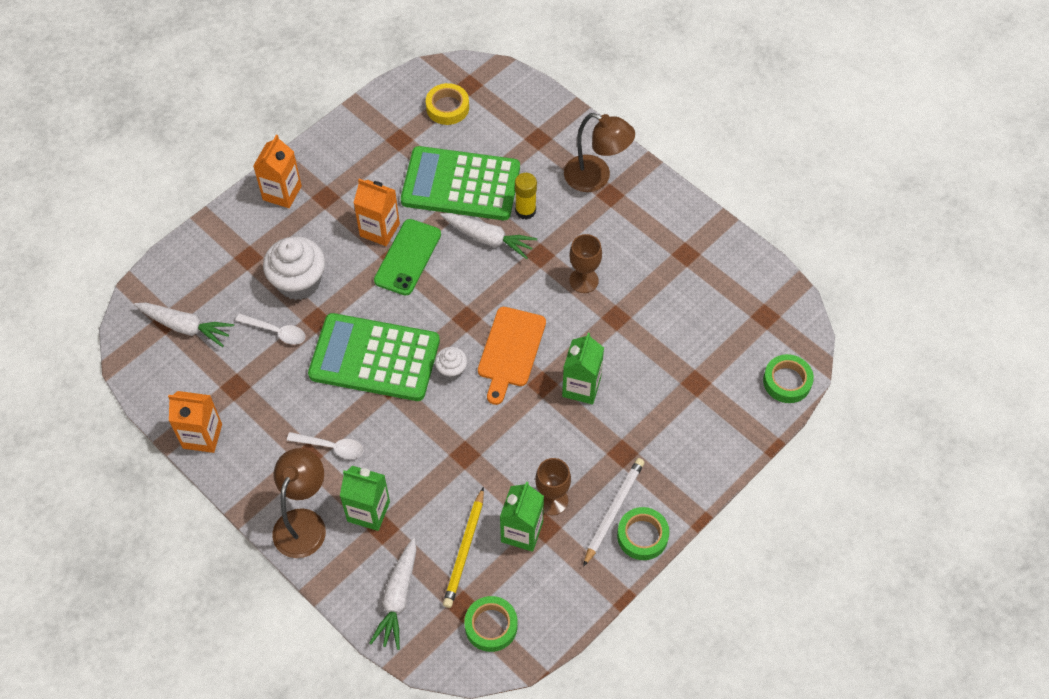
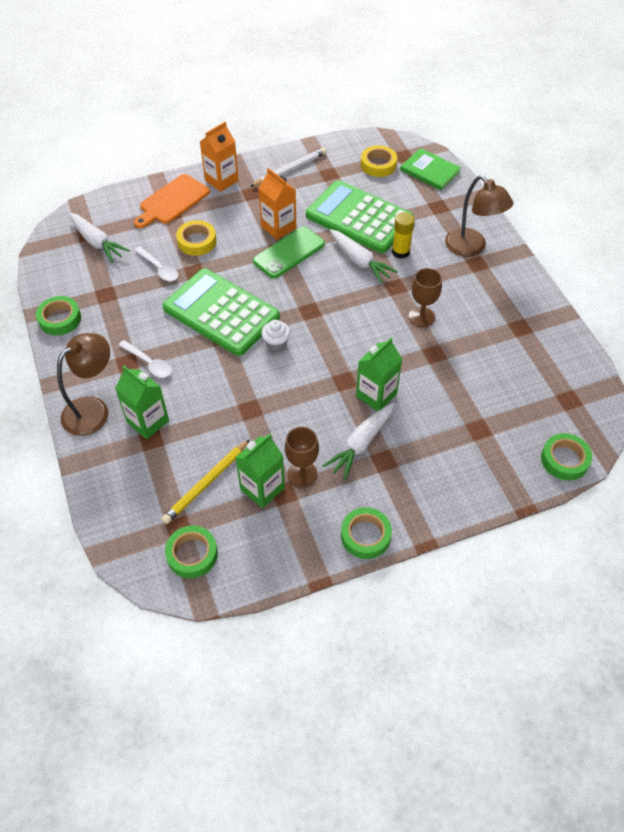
camera: 25 degrees right, 5 degrees down
(202, 436) = (60, 319): orange carton -> green tape
(299, 282) = (197, 241): white cupcake -> yellow tape
(398, 598) = (130, 498): white carrot -> white carrot (361, 444)
(507, 95) = (430, 171): none -> green book
(510, 351) = (332, 346): orange cutting board -> orange cutting board (172, 201)
(613, 511) = (351, 504): white pencil -> white pencil (290, 170)

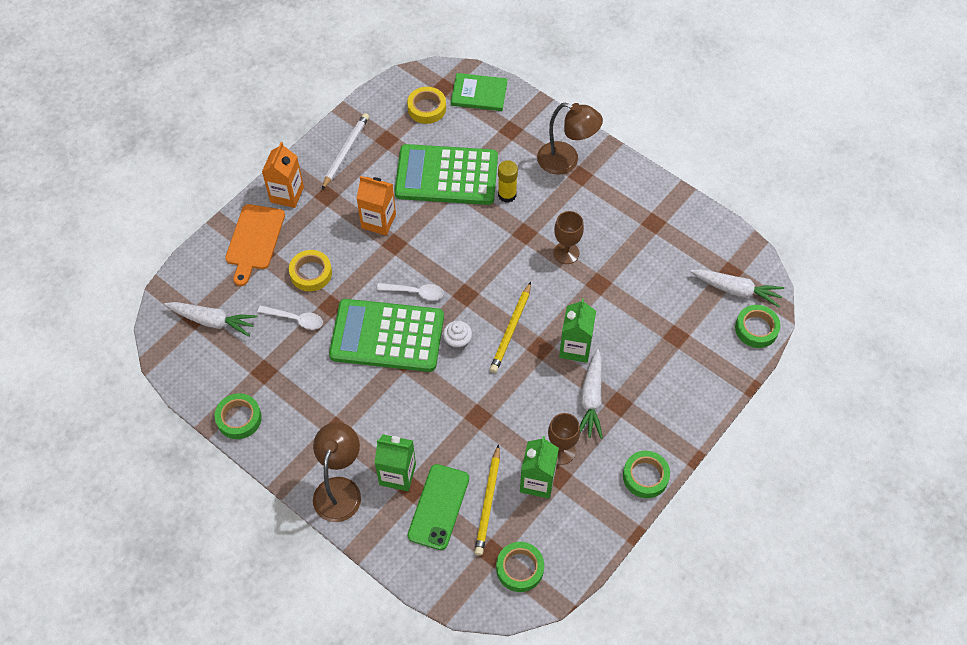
camera: 30 degrees left, 5 degrees up
(149, 363) = (357, 419): white spoon -> white spoon (415, 292)
(289, 253) = (406, 244): green phone -> green phone (438, 507)
(329, 355) = (511, 329): none -> yellow pencil
(359, 261) = (476, 222): white carrot -> white carrot (736, 290)

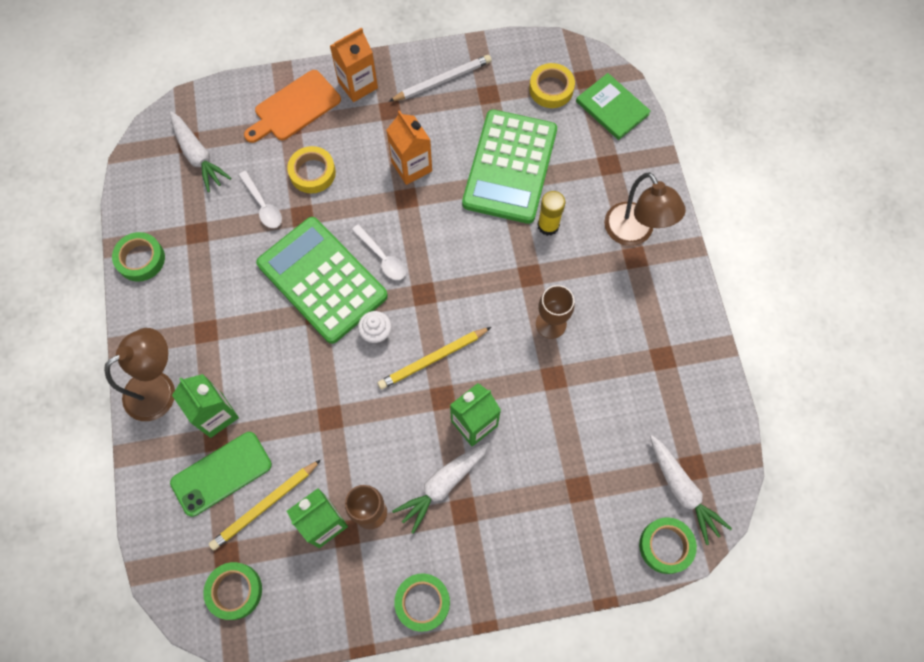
camera: 40 degrees right, 10 degrees up
(446, 176) = (510, 167): green calculator -> green calculator turned 120 degrees counterclockwise

